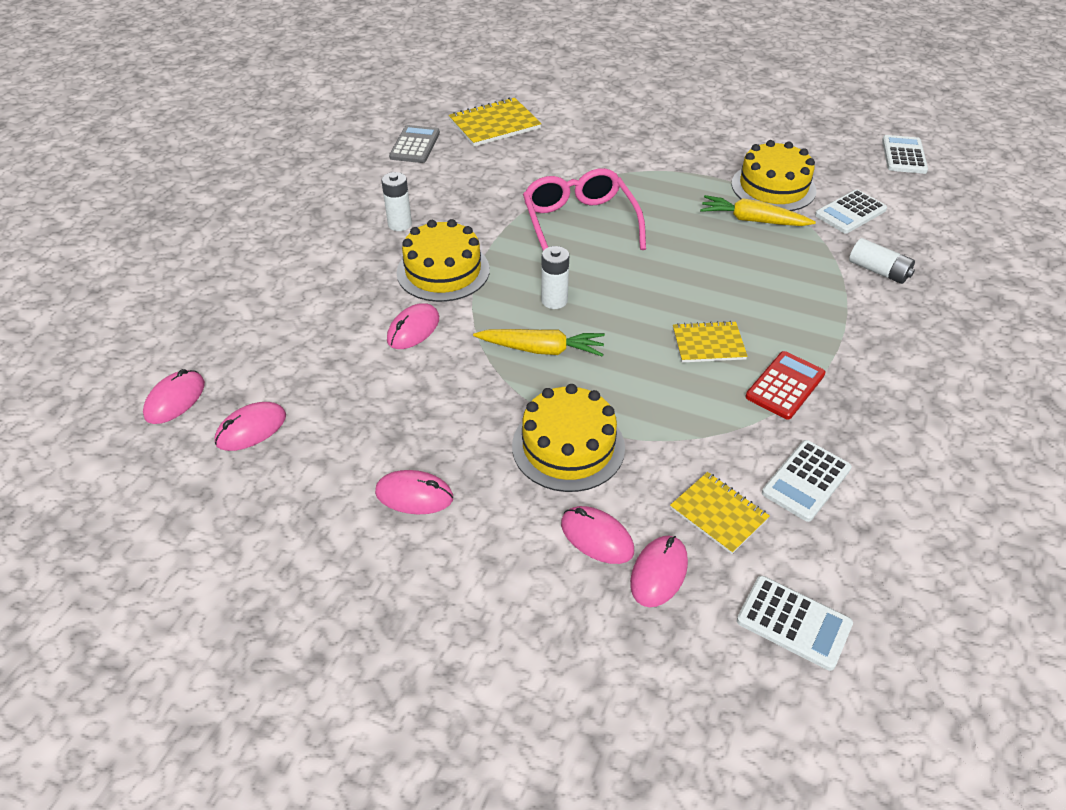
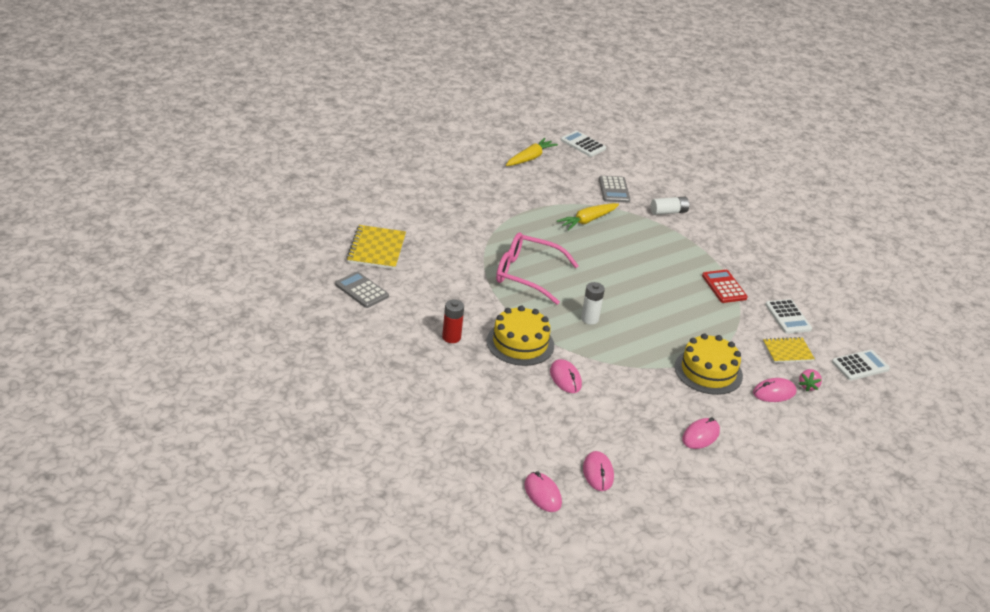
camera: 60 degrees left, 10 degrees down
(400, 224) = (451, 337): white battery -> red battery
(542, 349) = (627, 343): yellow carrot -> yellow carrot (530, 158)
(659, 573) = (808, 386): pink mouse -> pink strawberry
(708, 344) = (673, 291): yellow notebook -> none
(773, 187) = (565, 197): yellow cake -> none
(850, 212) = (614, 190): white calculator -> grey calculator

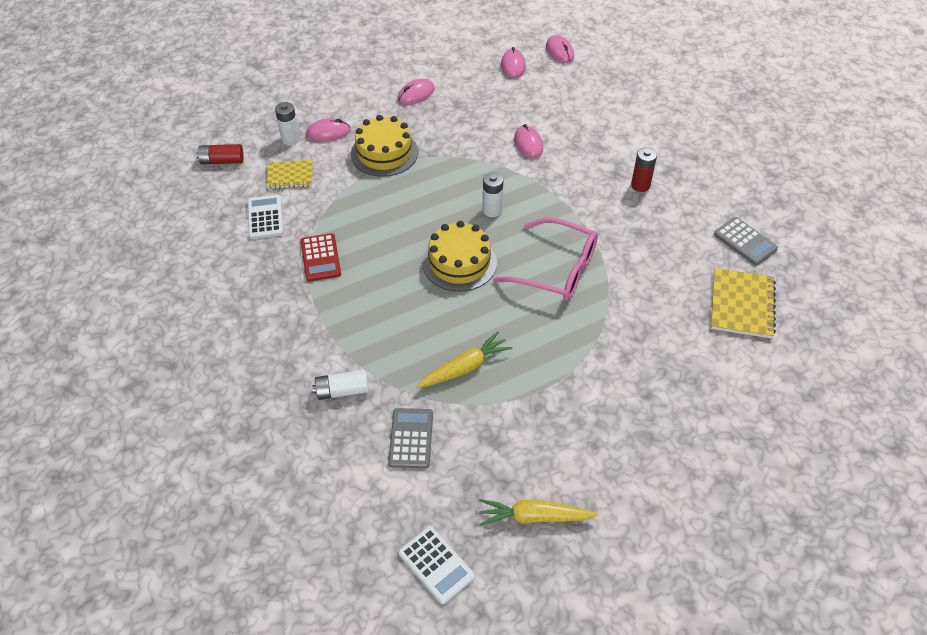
camera: 170 degrees left, 15 degrees up
(520, 343) = (570, 180): yellow cake -> yellow cake (459, 262)
(530, 158) = (533, 517): yellow carrot -> yellow carrot turned 45 degrees clockwise
(808, 386) = (290, 139): pink strawberry -> white battery
(860, 366) = (222, 161): white calculator -> red battery

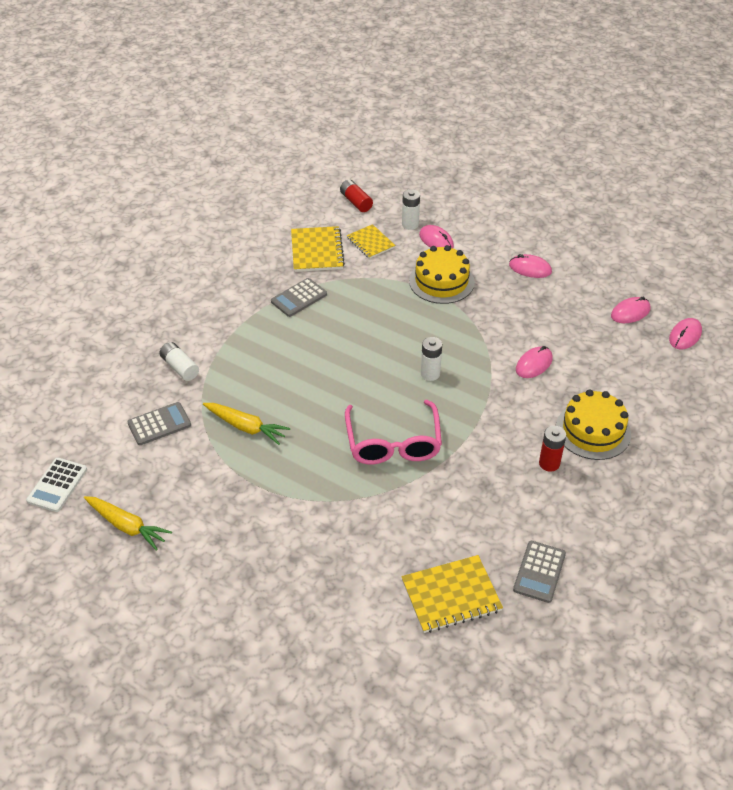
camera: 60 degrees right, 5 degrees down
(265, 217) = (317, 251): white calculator -> yellow notebook
(320, 258) = (299, 298): red calculator -> grey calculator
(459, 262) = (354, 378): yellow cake -> yellow cake (593, 431)
(533, 517) = (127, 526): yellow carrot -> yellow carrot turned 150 degrees clockwise

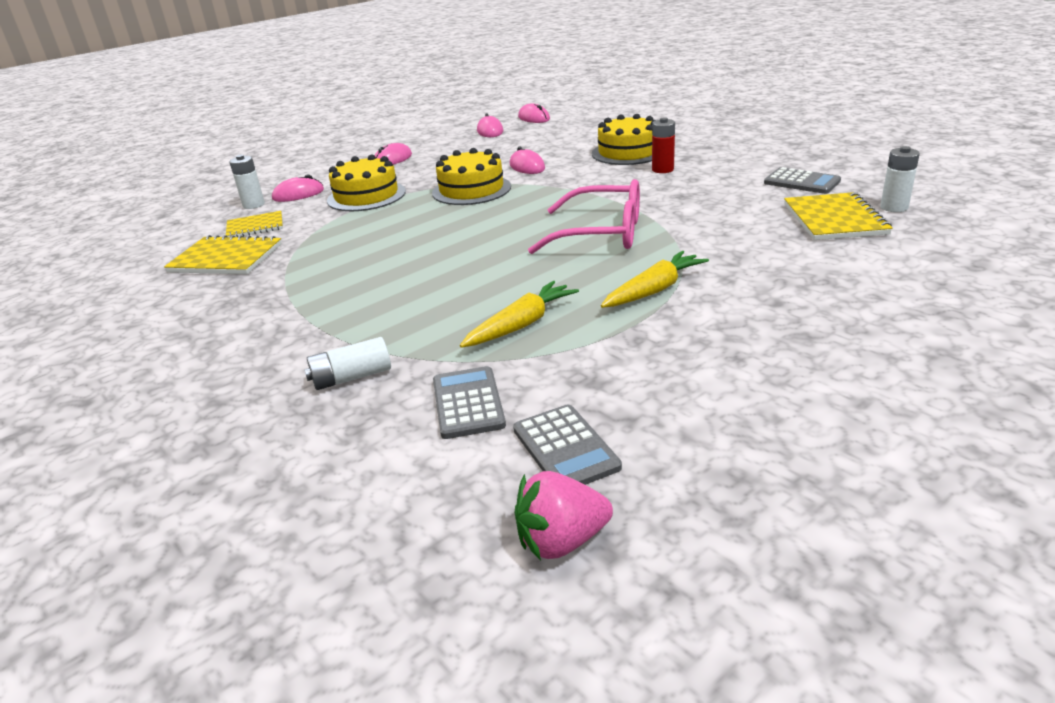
camera: 70 degrees left, 15 degrees down
(57, 485) = (561, 541): white calculator -> pink strawberry
(127, 526) = (693, 447): yellow carrot -> yellow carrot (654, 290)
(299, 298) = (301, 275): grey calculator -> grey calculator (565, 448)
(356, 202) = (169, 231): red battery -> none
(430, 374) = (505, 209): white battery -> white battery (894, 207)
(468, 341) = (471, 190): none -> yellow cake

